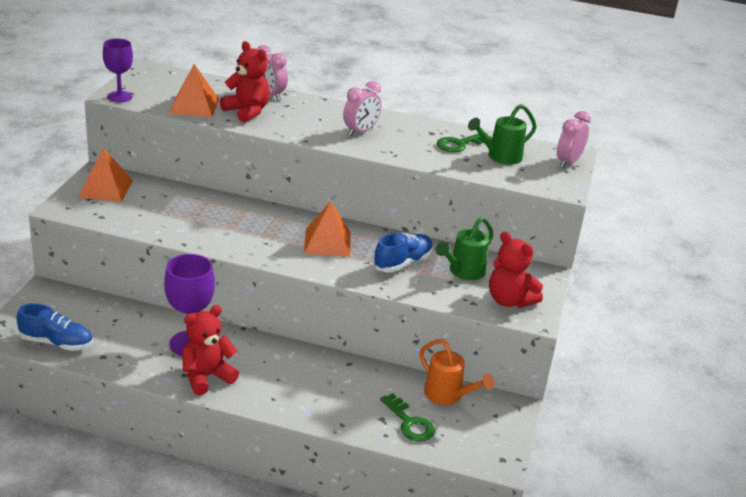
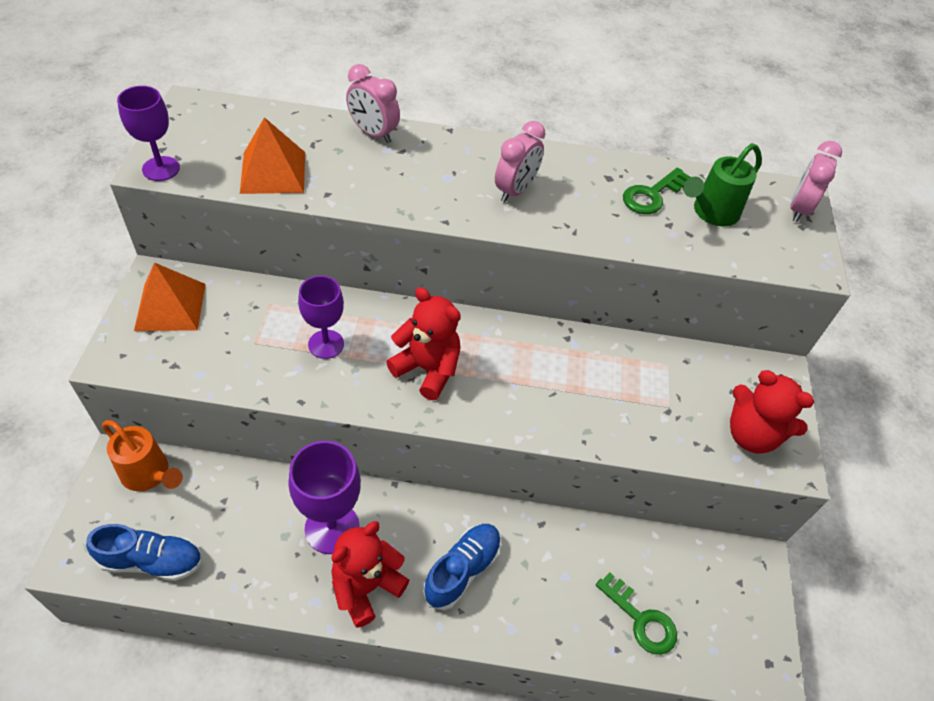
camera: 10 degrees left, 20 degrees up
(209, 219) = (326, 344): none -> purple goblet
(247, 111) = (350, 172): red teddy bear -> red teddy bear (427, 369)
(327, 242) = (492, 363): orange pyramid -> none
(402, 263) = (599, 386): blue shoe -> blue shoe (462, 570)
(447, 395) = (674, 559): orange watering can -> orange watering can (149, 474)
(463, 272) = (679, 389): green watering can -> none

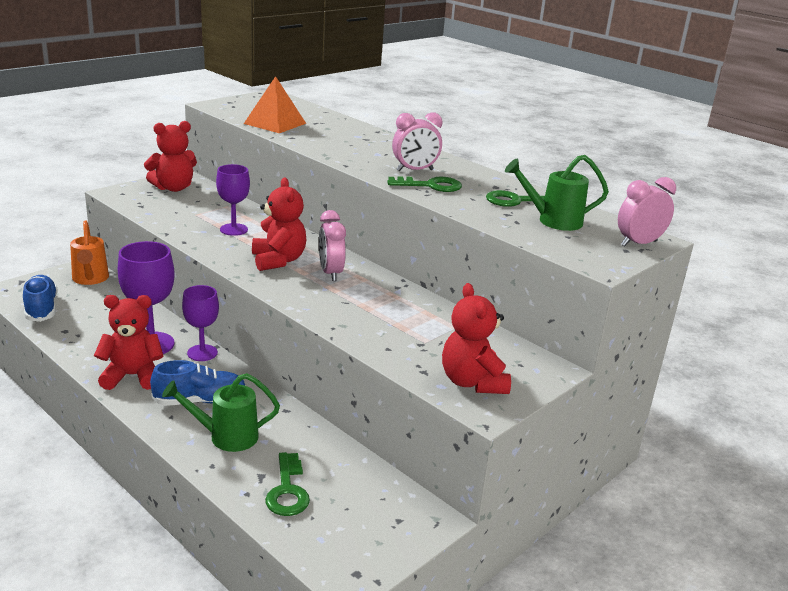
camera: 40 degrees right, 25 degrees down
(152, 561) = (41, 308): blue shoe -> blue shoe turned 150 degrees counterclockwise
(161, 169) = (218, 106): purple goblet -> purple goblet (202, 353)
(170, 306) = (173, 188): orange pyramid -> red teddy bear
(373, 133) = (360, 129): pink clock -> pink clock (330, 273)
(532, 597) = (226, 437): none -> green watering can
(559, 213) = (430, 186): none -> green key

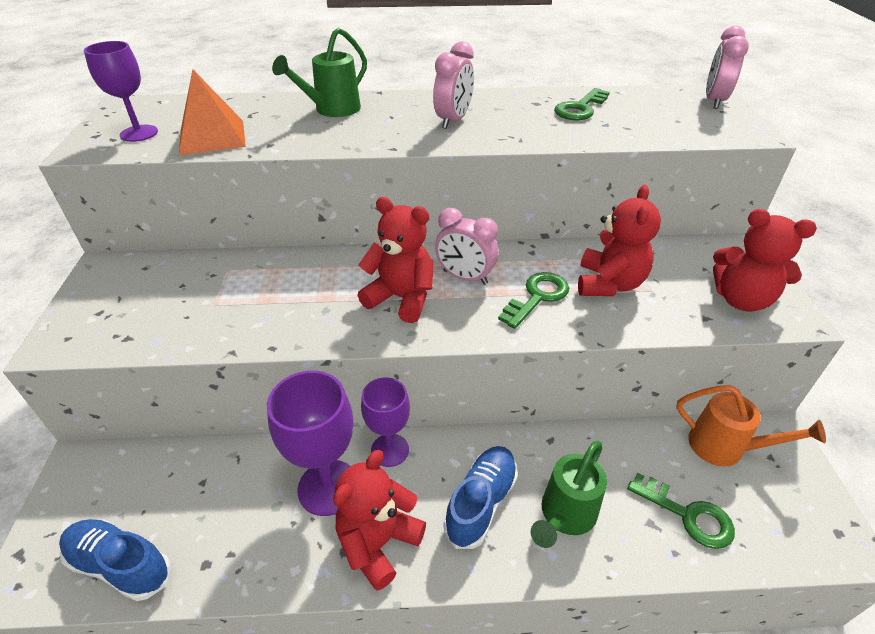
camera: 45 degrees left, 15 degrees up
(90, 279) = (114, 471): orange watering can -> orange watering can (724, 447)
(173, 188) = (121, 288): red teddy bear -> red teddy bear (609, 284)
(233, 229) = (291, 294): purple goblet -> purple goblet (139, 133)
(430, 186) = (501, 129): green key -> green key (537, 297)
(553, 221) = (639, 112): green watering can -> green watering can (332, 110)

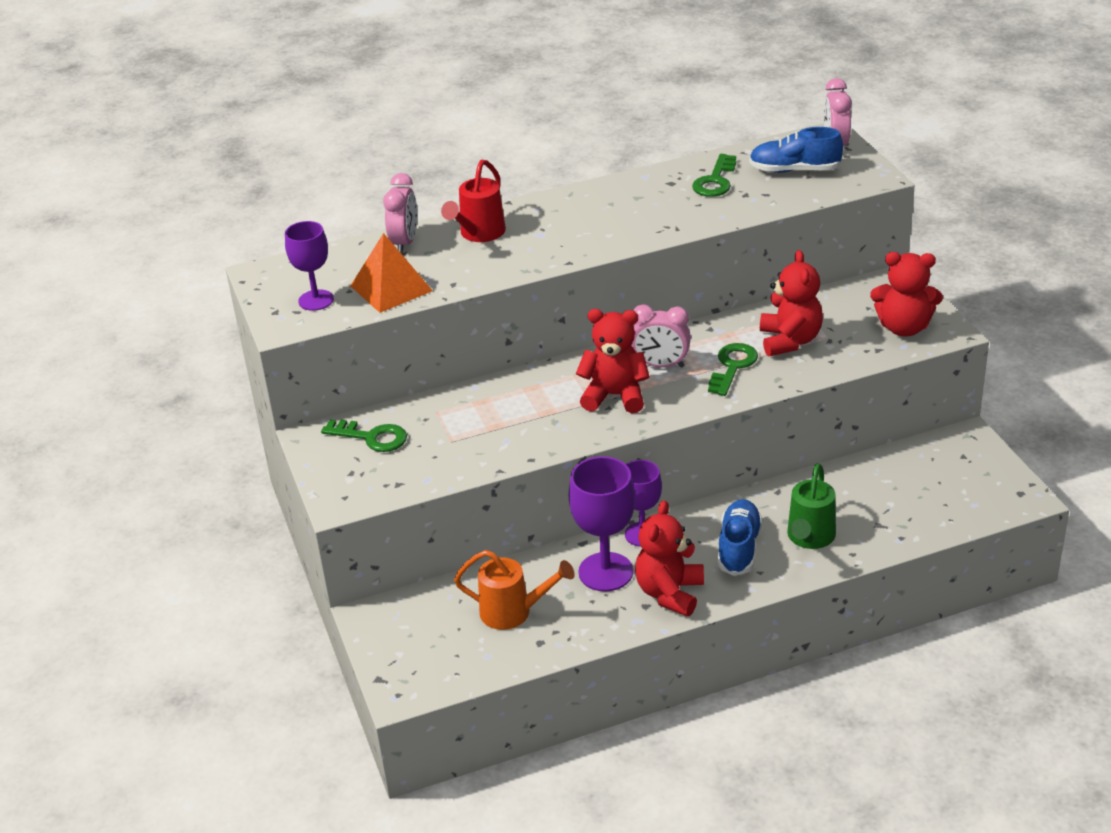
camera: 15 degrees left, 5 degrees down
(121, 565) = (471, 661): blue shoe -> blue shoe (794, 170)
(332, 110) = (479, 234): green watering can -> red watering can
(453, 121) = (604, 221): pink clock -> pink clock (405, 243)
(687, 514) = (904, 512): green key -> green key (371, 437)
(724, 447) = (925, 459): orange watering can -> orange watering can (513, 612)

